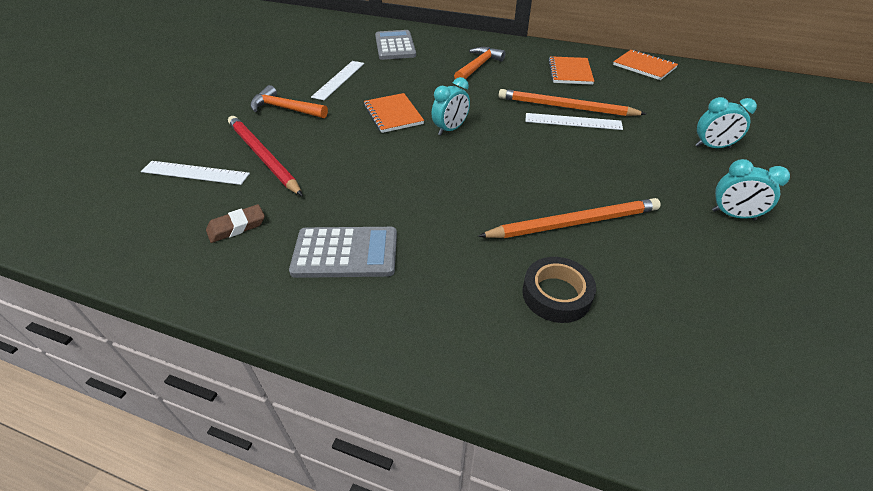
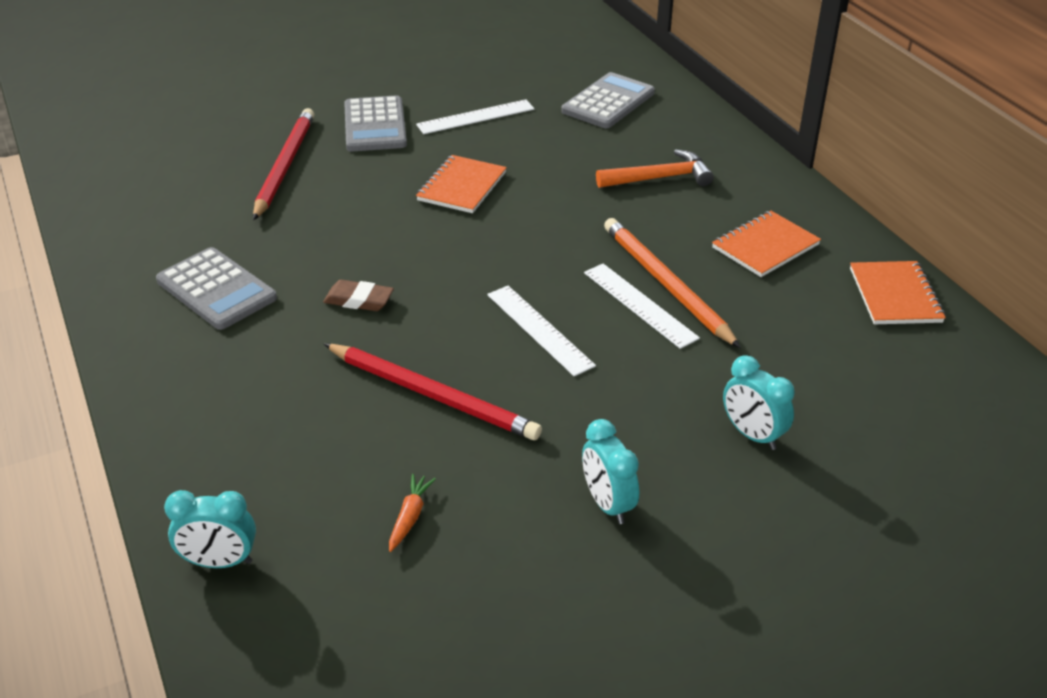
camera: 45 degrees right, 5 degrees down
(195, 173) = (216, 152): white ruler -> white ruler (539, 329)
(237, 227) = (179, 218): brown eraser -> brown eraser (359, 300)
(285, 109) = (375, 125): orange hammer -> grey calculator
(450, 129) = (489, 235): turquoise clock -> turquoise clock (220, 562)
(556, 294) = (307, 433): black tape -> none
(573, 223) = (432, 395): orange pencil -> red pencil
(686, 294) = (410, 517): none -> orange carrot

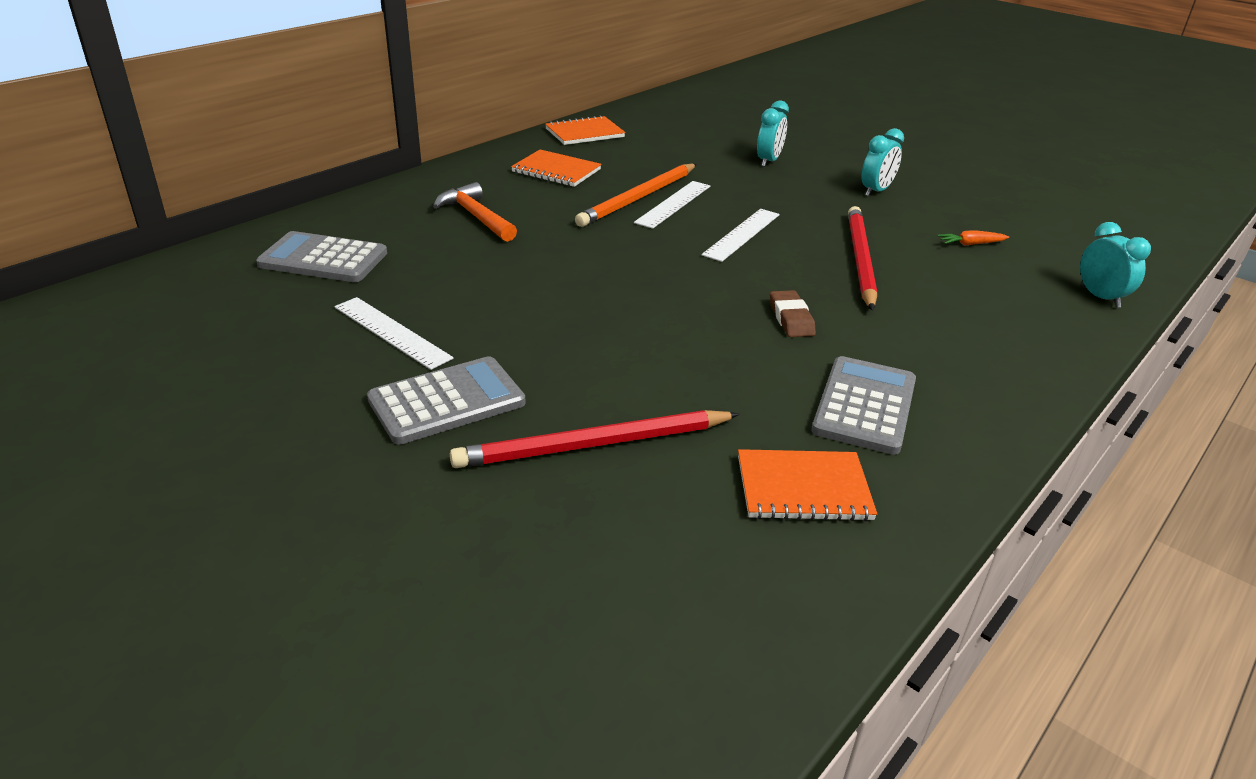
camera: 115 degrees left, 5 degrees down
(462, 186) = (557, 308): orange notebook -> orange notebook (803, 488)

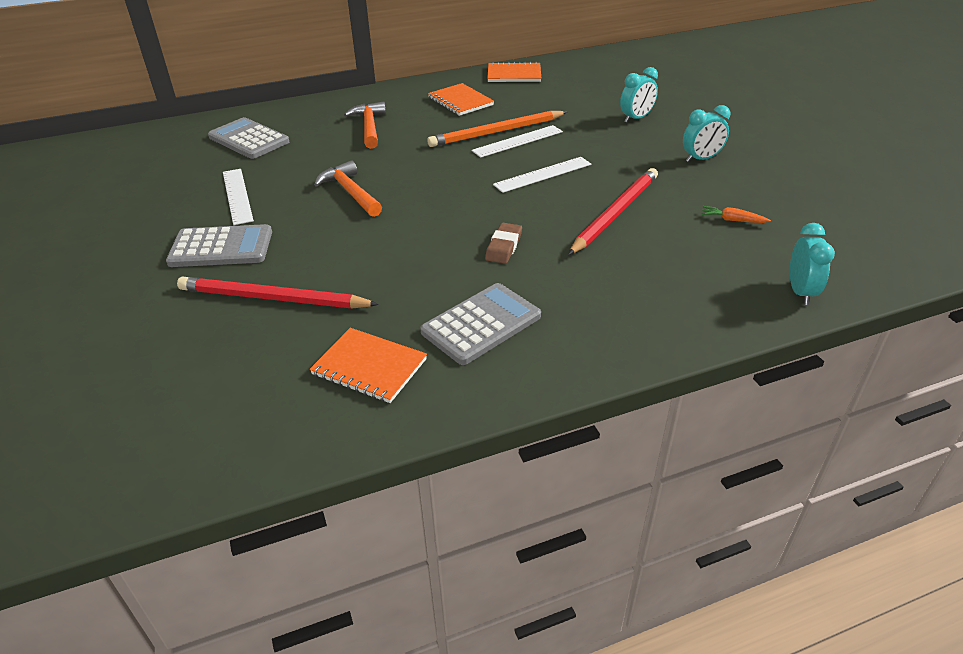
camera: 30 degrees right, 5 degrees up
(542, 297) = (350, 192): none -> orange hammer

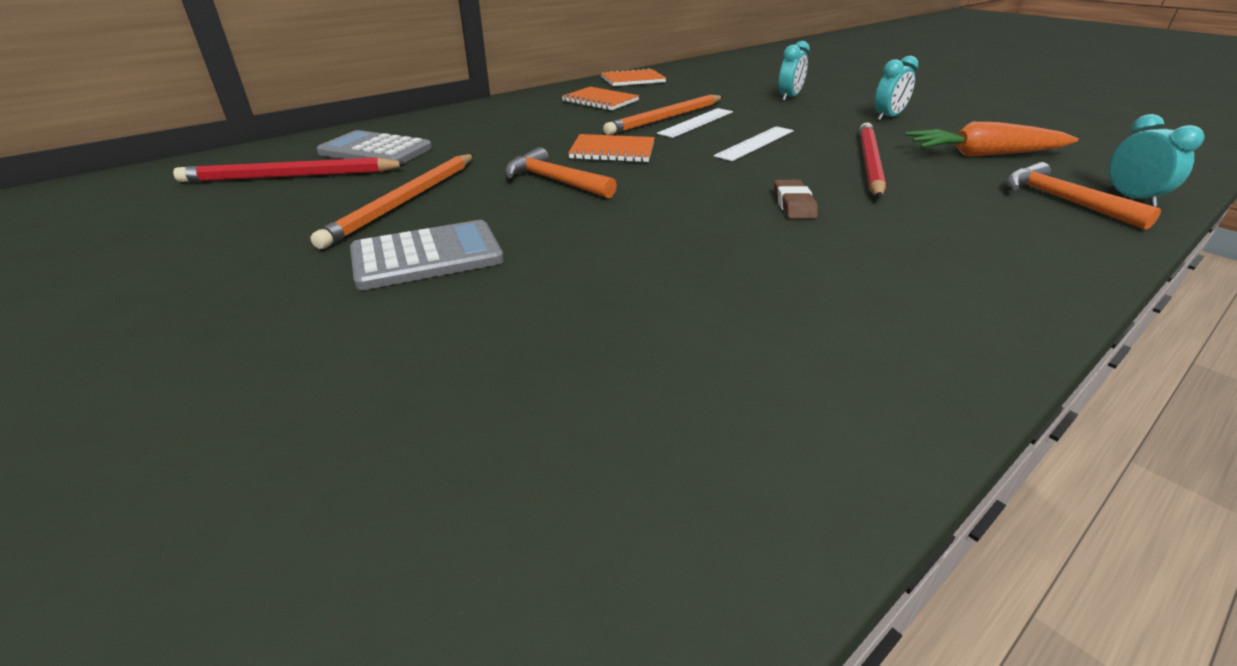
camera: 20 degrees left, 5 degrees down
(237, 196) = (405, 201): white ruler -> orange pencil
(273, 298) = (559, 301): red pencil -> red pencil (291, 176)
(369, 127) = (519, 127): orange hammer -> orange hammer (1063, 200)
(369, 367) = (785, 357): orange notebook -> orange notebook (612, 151)
(481, 324) = (866, 280): grey calculator -> none
(732, 220) = (983, 155): orange carrot -> orange carrot, size x2.29

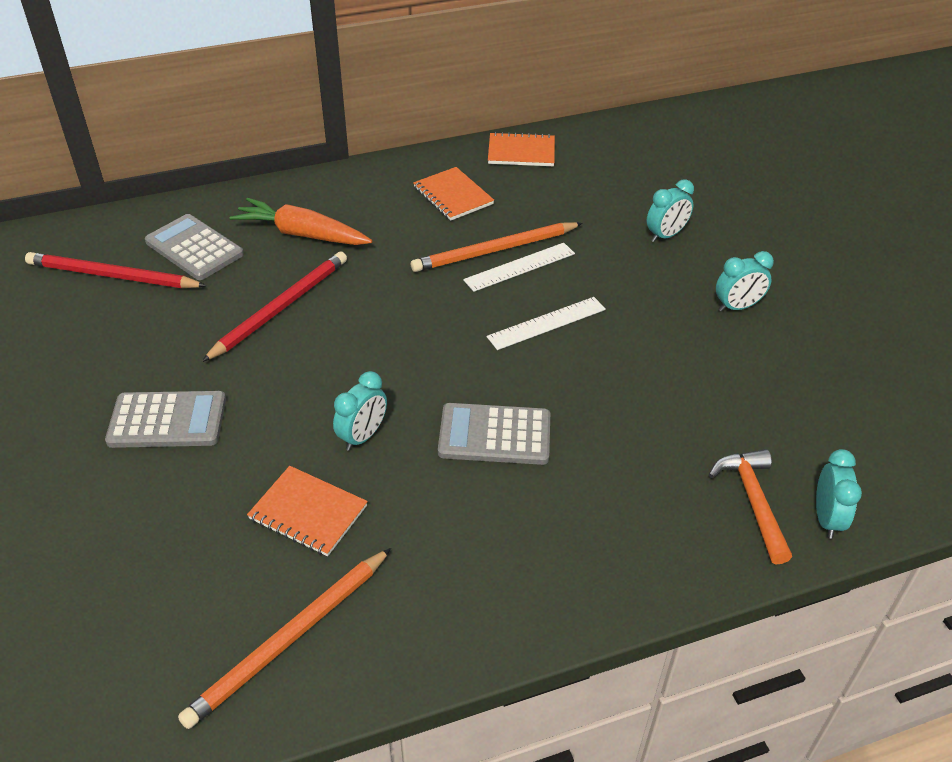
camera: 20 degrees right, 10 degrees up
(405, 201) = (184, 340): orange pencil -> orange pencil (290, 639)
(554, 181) = (317, 341): orange hammer -> none
(612, 151) = (399, 302): orange notebook -> orange notebook (308, 512)
(666, 227) = (363, 436): none -> turquoise clock
(793, 204) = (494, 435): brown eraser -> grey calculator
(869, 163) = (627, 389): red pencil -> red pencil (280, 308)
(983, 155) = (763, 406): orange carrot -> orange carrot (301, 234)

